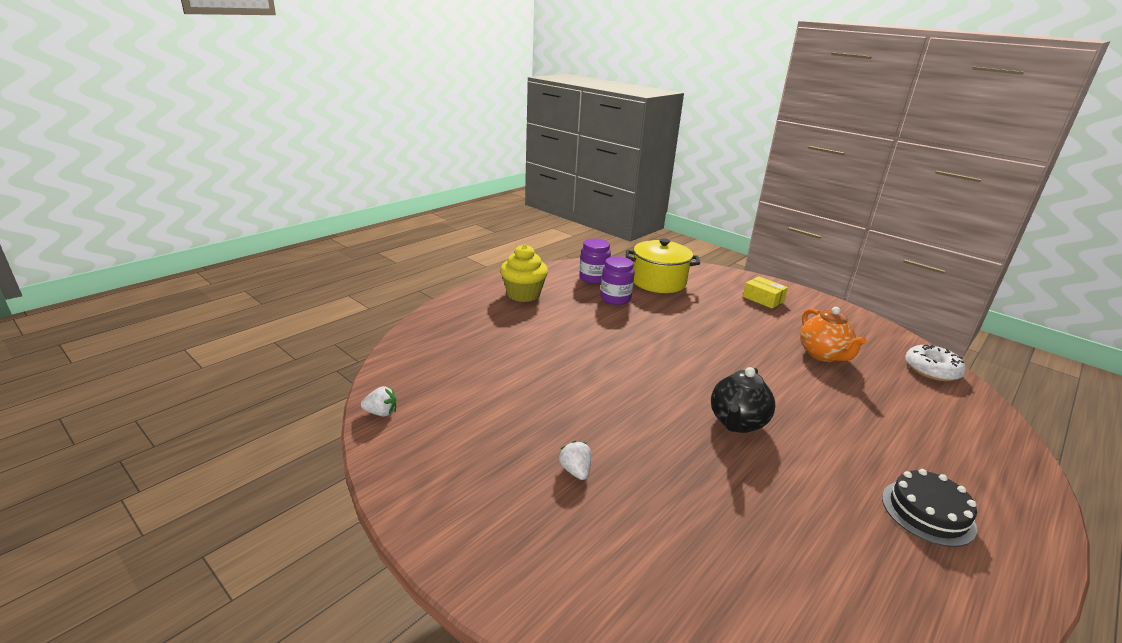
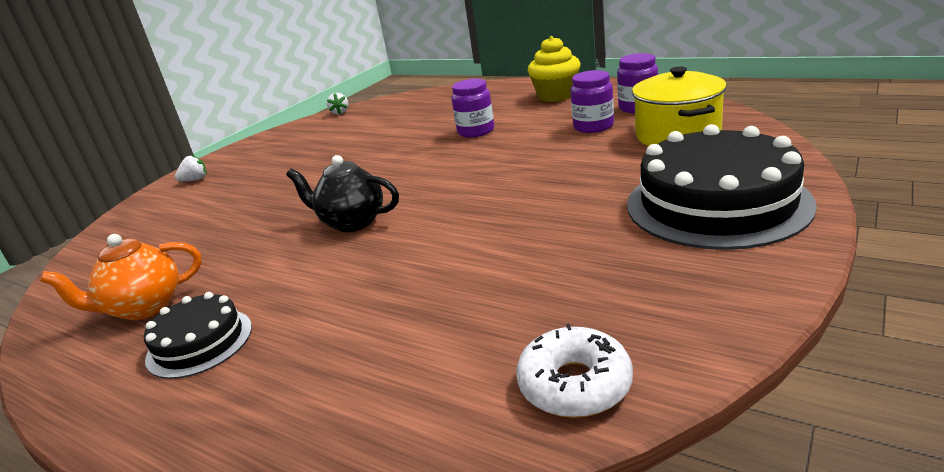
camera: 85 degrees right, 0 degrees up
(571, 340) = (476, 131): none -> purple jar
(575, 471) = (279, 174): white strawberry -> white strawberry (195, 180)
(763, 299) = (717, 203): yellow box -> black cake
(823, 355) = (548, 265): orange teapot -> orange teapot (145, 307)

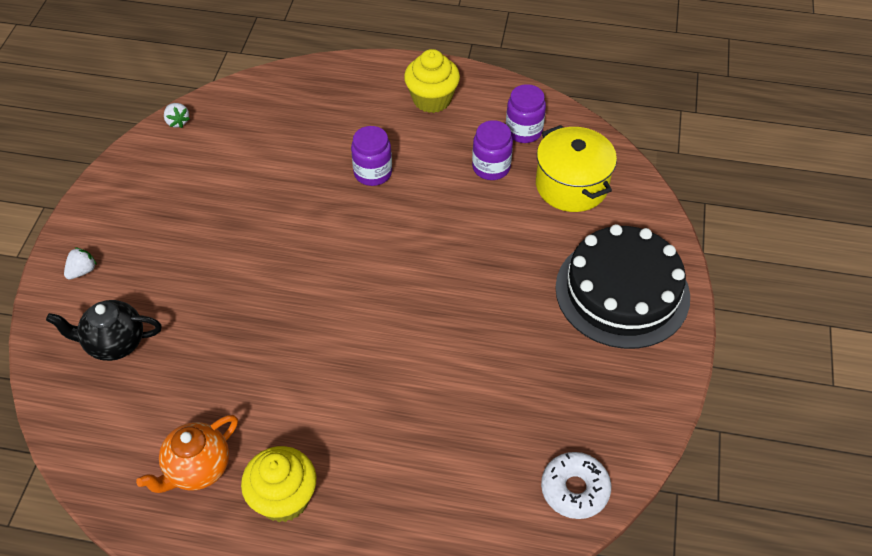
camera: 25 degrees left, 25 degrees up
(199, 342) = (284, 498): black cake -> yellow cupcake
(352, 222) = (324, 336): black teapot -> black teapot (114, 343)

